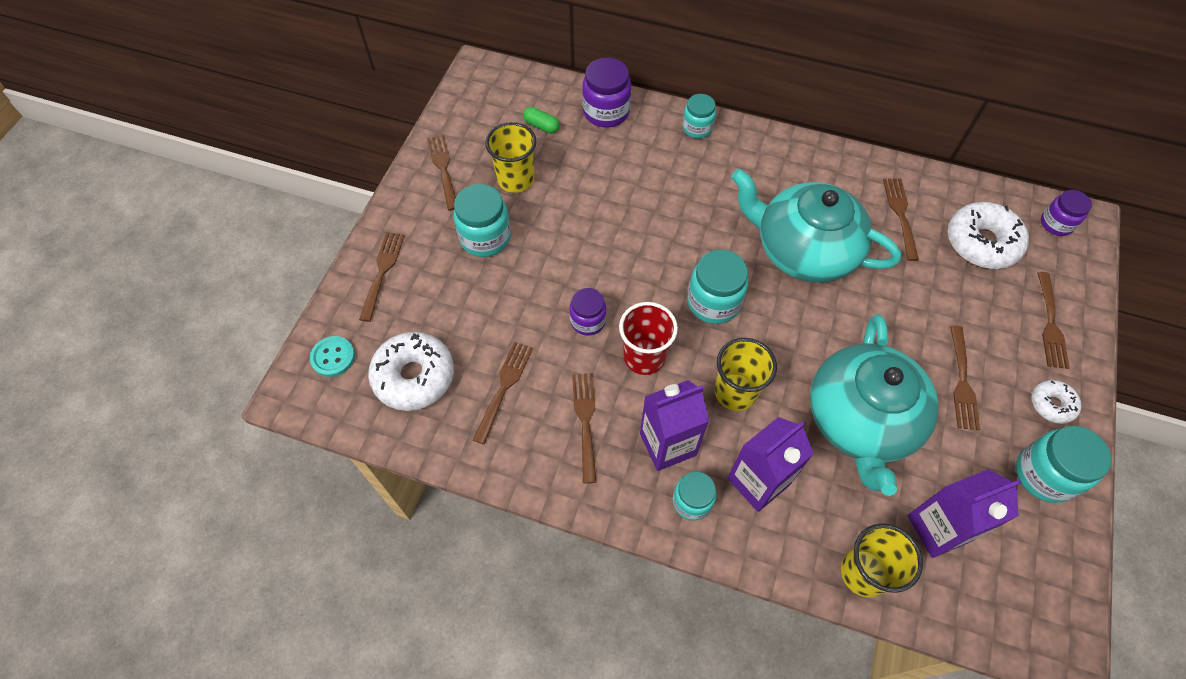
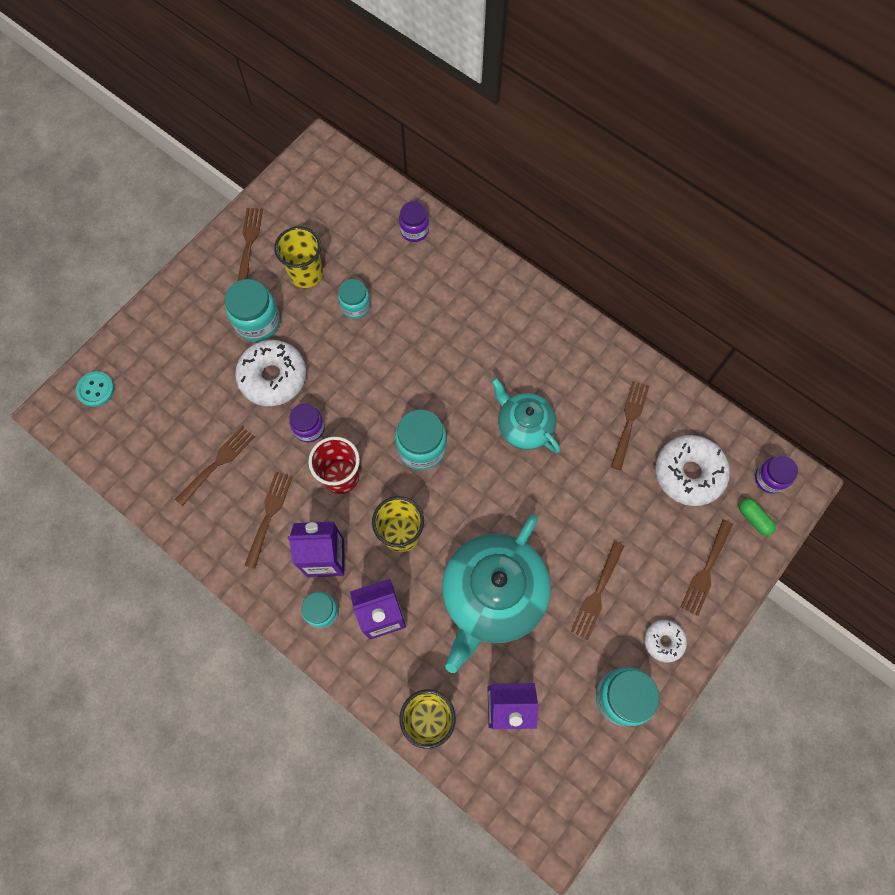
camera: 20 degrees right, 10 degrees up
(382, 272) = (162, 326): brown fork -> none
(414, 376) = (152, 429): white donut -> white donut (273, 377)
(541, 126) = (351, 226): green capsule -> green capsule (754, 519)
(606, 112) = (414, 230): purple jar -> purple jar, size x0.65
(697, 128) = (488, 273): turquoise jar -> turquoise jar (355, 306)
(804, 250) = (524, 426): turquoise teapot -> turquoise teapot, size x0.58

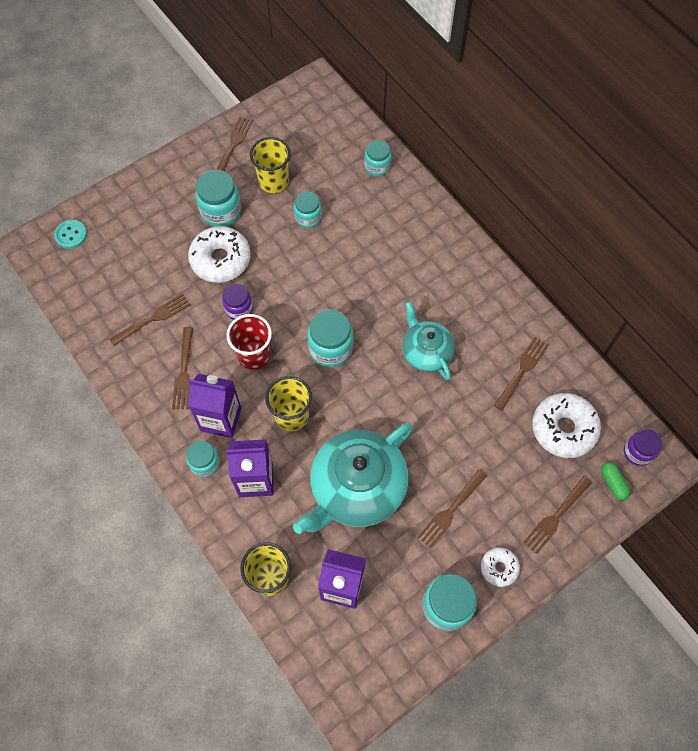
camera: 15 degrees right, 5 degrees down
(269, 515) = (184, 372): brown fork -> brown fork turned 150 degrees clockwise
(414, 230) = (377, 166): purple jar -> turquoise jar

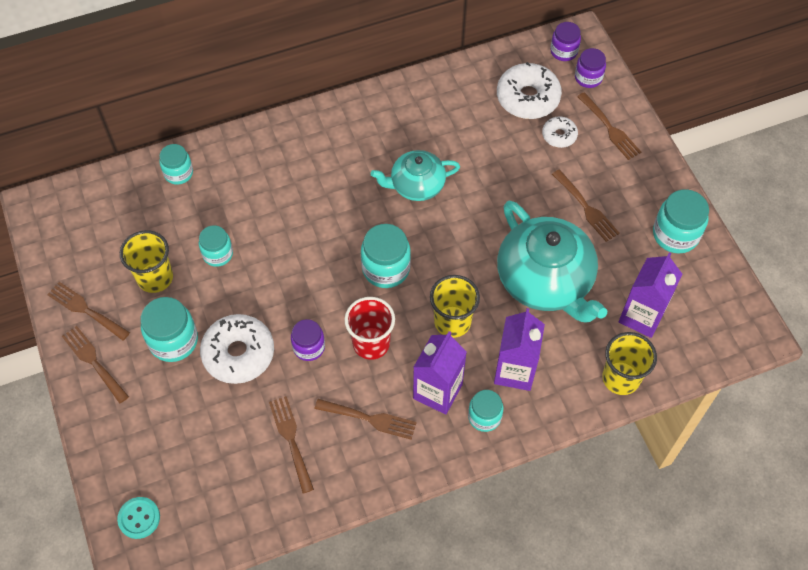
camera: 75 degrees left, 5 degrees down
(499, 568) = (648, 184): white donut -> white donut (559, 135)
(522, 371) = (460, 112): brown fork -> brown fork (94, 362)
(613, 483) = (588, 78): green capsule -> purple jar

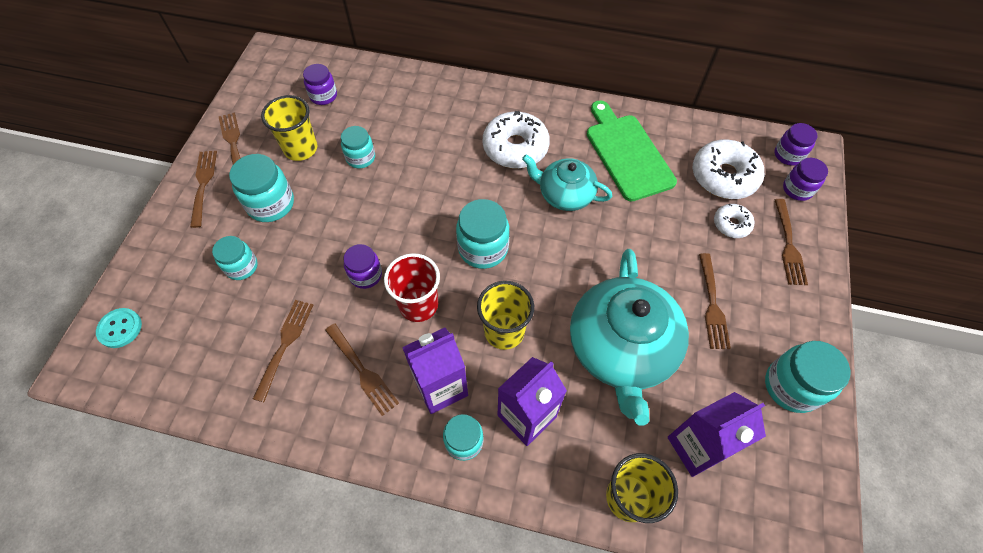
camera: 35 degrees right, 0 degrees up
(131, 217) = (323, 96): none -> purple jar
(178, 173) = (384, 83): turquoise jar -> turquoise jar (241, 267)
(238, 353) = (308, 245): white donut -> white donut (515, 147)
(440, 120) = (627, 153): none -> green cutting board

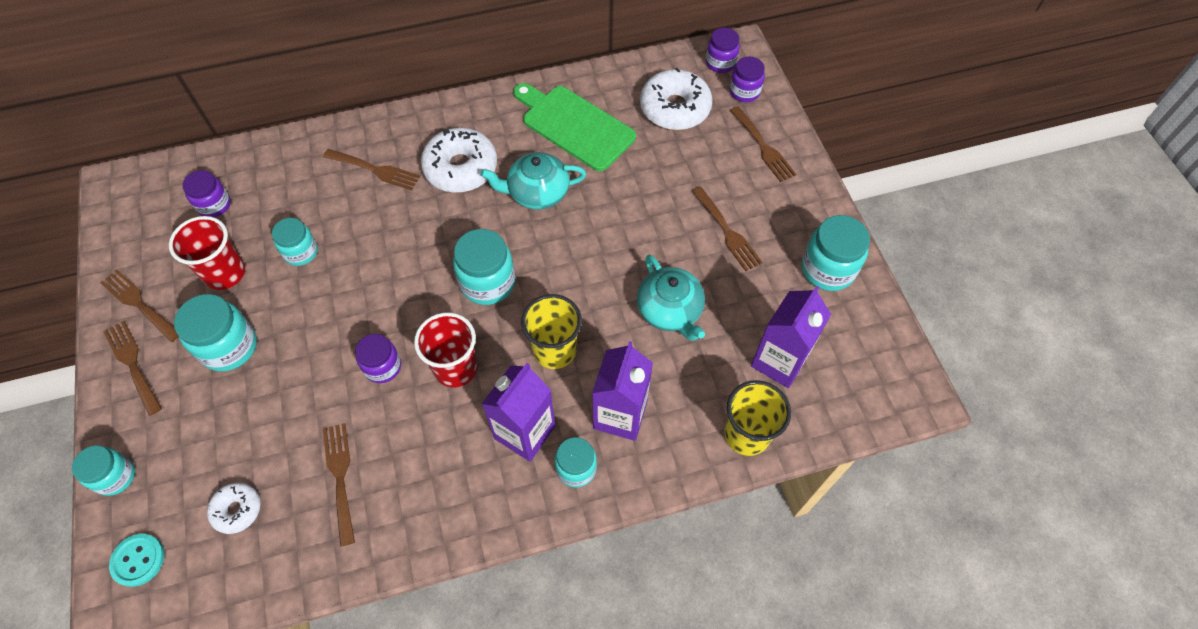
camera: 30 degrees left, 0 degrees up
(241, 267) = (239, 426): turquoise jar -> turquoise jar (115, 476)
(300, 149) = (225, 273): yellow cup -> red cup
(362, 371) = (438, 459): brown fork -> brown fork (375, 170)
(621, 348) = (670, 310): turquoise teapot -> turquoise teapot, size x0.58
(731, 224) = (705, 150): white donut -> white donut (237, 510)

